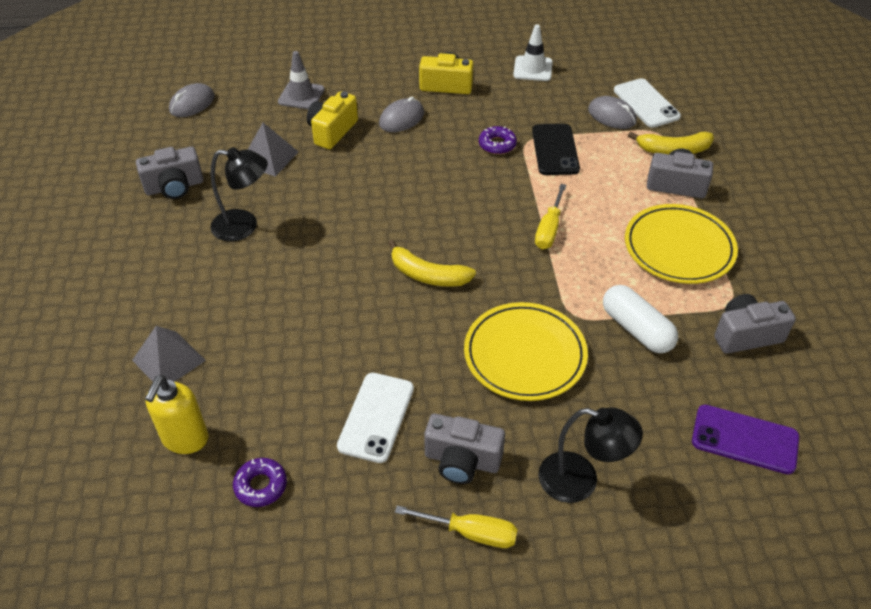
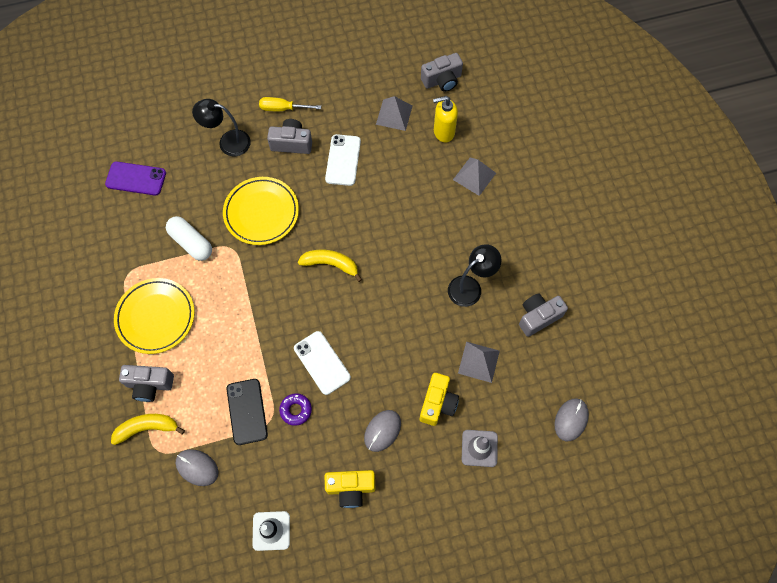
camera: 170 degrees right, 20 degrees up
(185, 439) = (443, 132): yellow soap dispenser -> yellow soap dispenser turned 105 degrees counterclockwise
(244, 226) = (470, 287): black lamp -> black lamp turned 150 degrees clockwise
(261, 486) = (394, 115): purple donut -> grey pyramid
(549, 229) = (249, 320): yellow screwdriver -> none
(646, 103) = (164, 492): white phone -> white phone (322, 362)
(746, 335) = (121, 249): grey camera -> grey camera (442, 80)

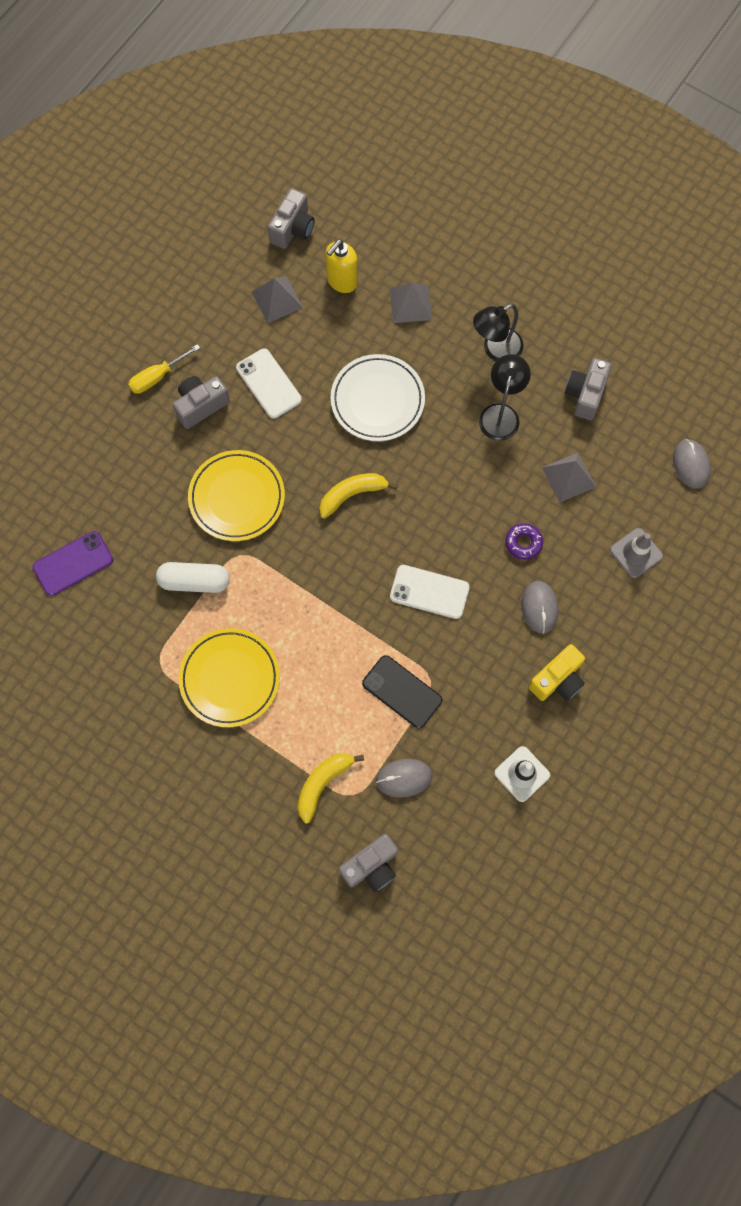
camera: 40 degrees left, 5 degrees up
(150, 385) = (286, 744): grey camera -> grey camera (371, 866)
(228, 142) = (133, 454): black lamp -> black lamp (495, 350)
(296, 410) = (445, 653): purple donut -> purple donut (523, 543)
(399, 219) = (377, 400): none -> white plate
(437, 403) = (566, 543): yellow camera -> none

